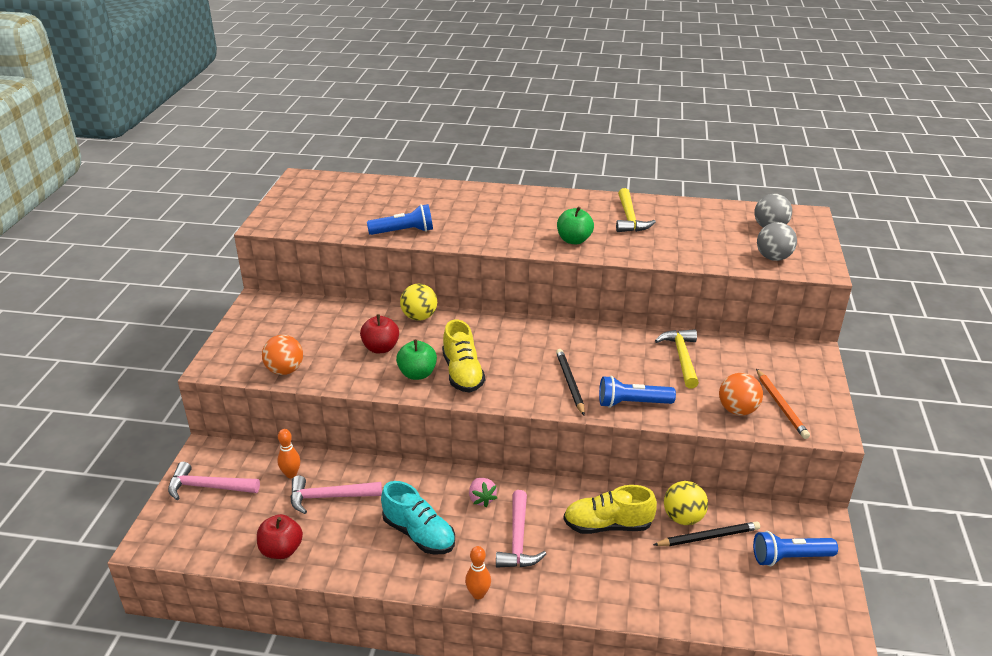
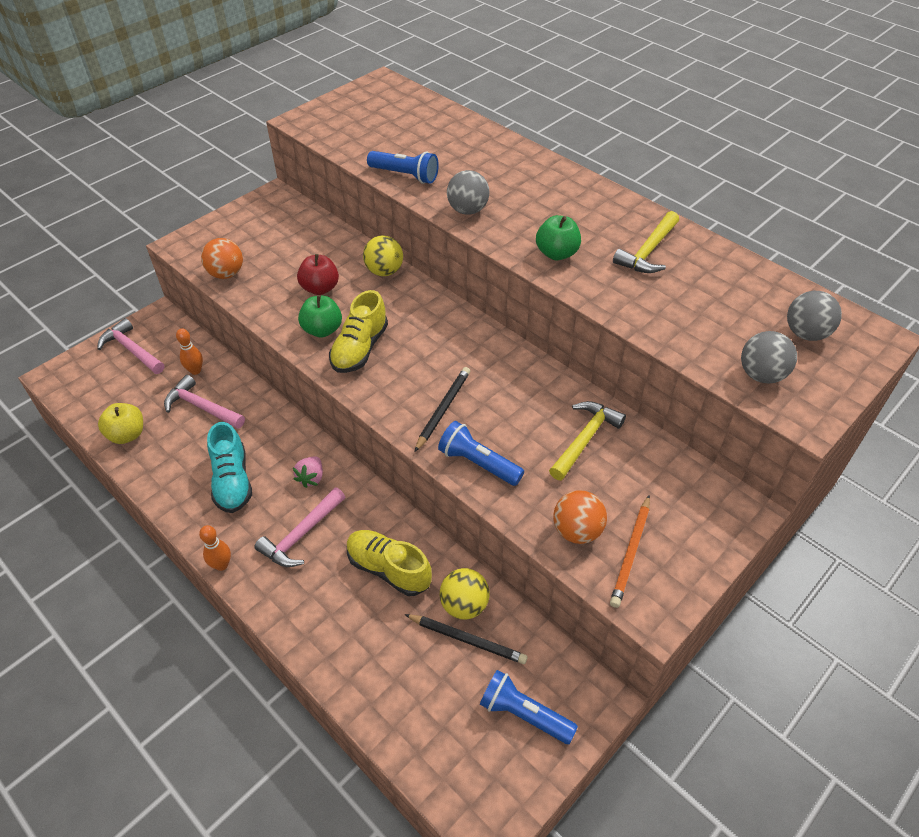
camera: 35 degrees right, 15 degrees up
(281, 550) = (127, 434): red apple -> yellow apple
(479, 237) = (467, 210): none -> grey ball

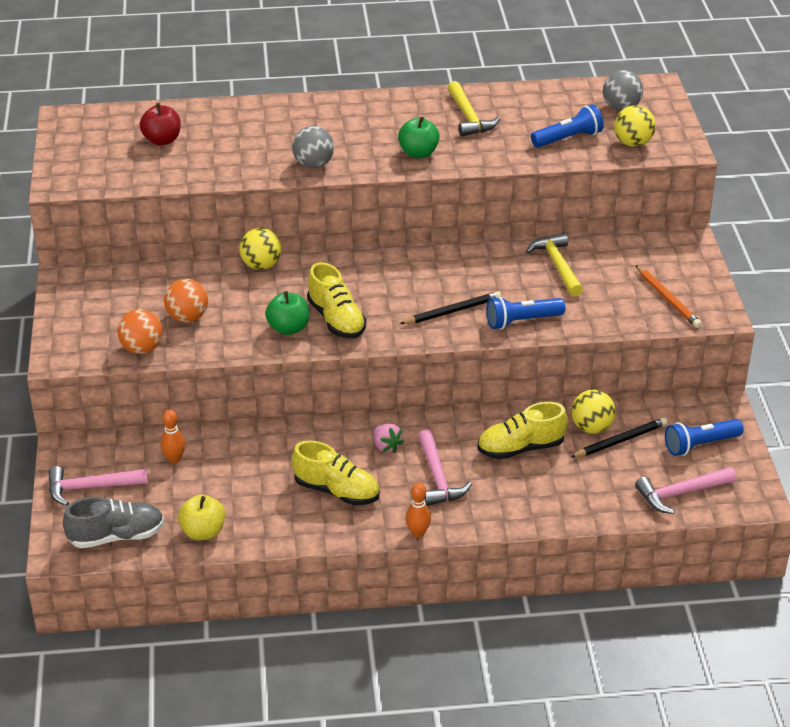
camera: 50 degrees left, 10 degrees down
(90, 393) = (116, 536): none -> grey shoe
(202, 407) = (227, 474): pink hammer -> pink hammer (680, 493)
(232, 481) = (336, 491): turquoise shoe -> yellow shoe
(320, 288) = (235, 307): red apple -> red apple (162, 140)
(405, 175) = (225, 170): blue flashlight -> blue flashlight (568, 138)
(443, 409) = (452, 311): black pencil -> black pencil turned 90 degrees clockwise
(577, 531) = (627, 311): orange ball -> orange ball (187, 317)
(761, 375) = (633, 143): grey ball -> yellow ball

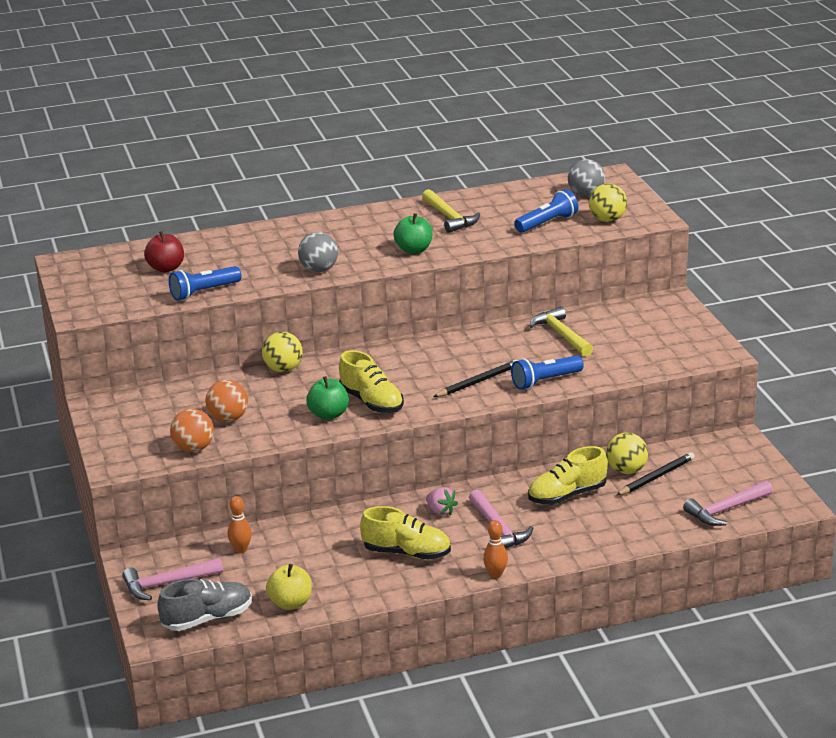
camera: 10 degrees left, 10 degrees down
(667, 299) = (671, 347): orange pencil -> none
(700, 445) = (730, 470): blue flashlight -> blue flashlight (204, 292)

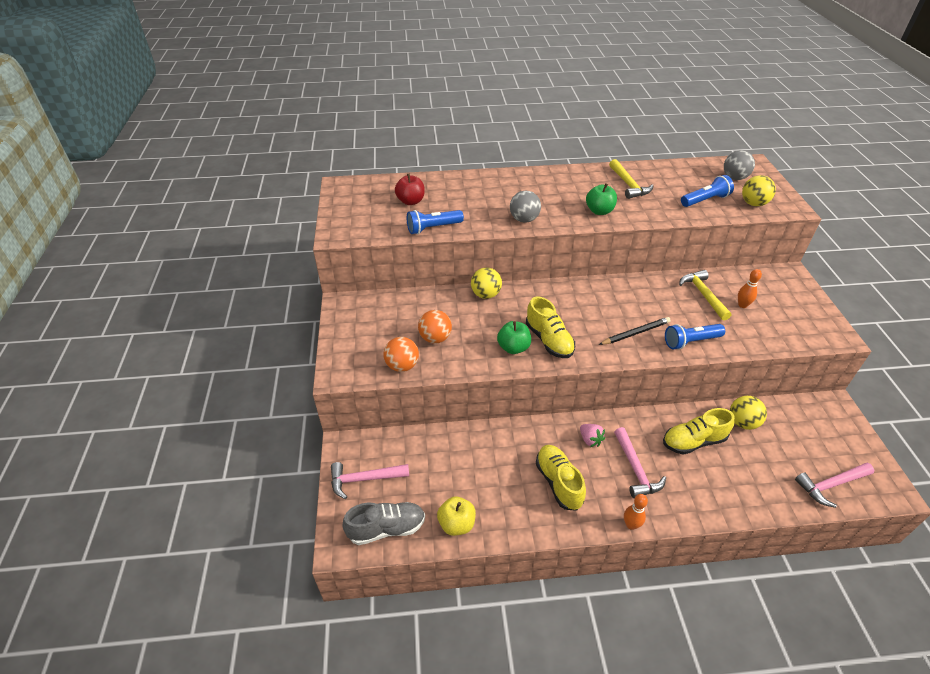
camera: 10 degrees right, 15 degrees up
(241, 549) = (428, 451): orange bowling pin -> orange bowling pin (742, 305)
(407, 553) = (558, 482): yellow shoe -> yellow shoe turned 135 degrees counterclockwise
(656, 477) = (768, 434): black pencil -> none

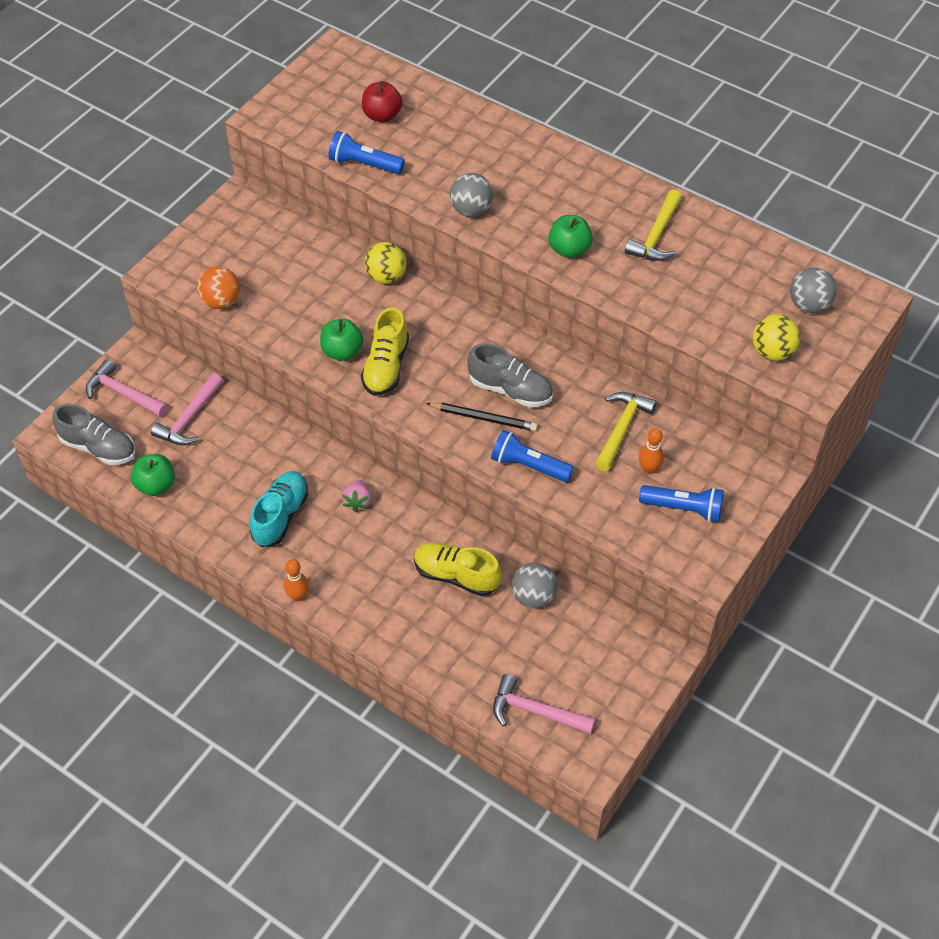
camera: 40 degrees right, 10 degrees up
(435, 338) = (281, 293): orange ball -> none
(456, 524) = (156, 485): yellow apple -> green apple
(558, 482) = (280, 516): yellow shoe -> turquoise shoe
(627, 310) = (510, 390): none -> grey shoe
(636, 469) = (365, 557): pink hammer -> pink hammer (189, 418)
(705, 200) = (718, 311): blue flashlight -> blue flashlight (683, 508)
(742, 422) = (533, 597): yellow ball -> grey ball

